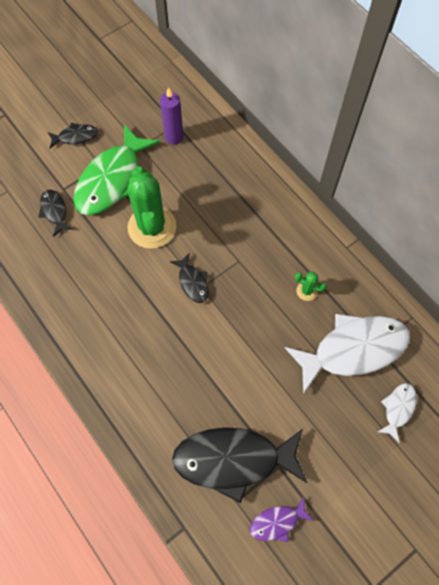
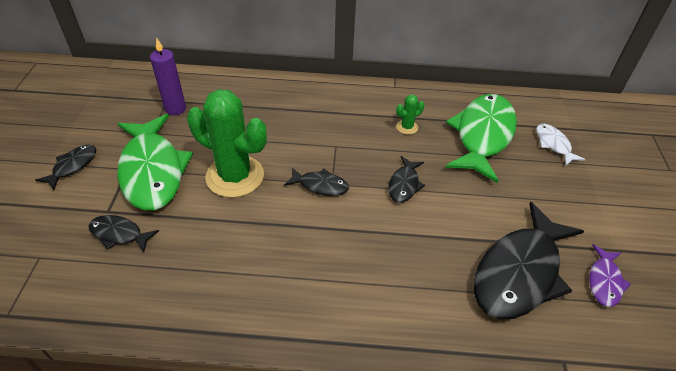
camera: 50 degrees left, 20 degrees down
(245, 332) = (404, 184): none -> black fish
(353, 349) = (482, 135): white fish -> green fish

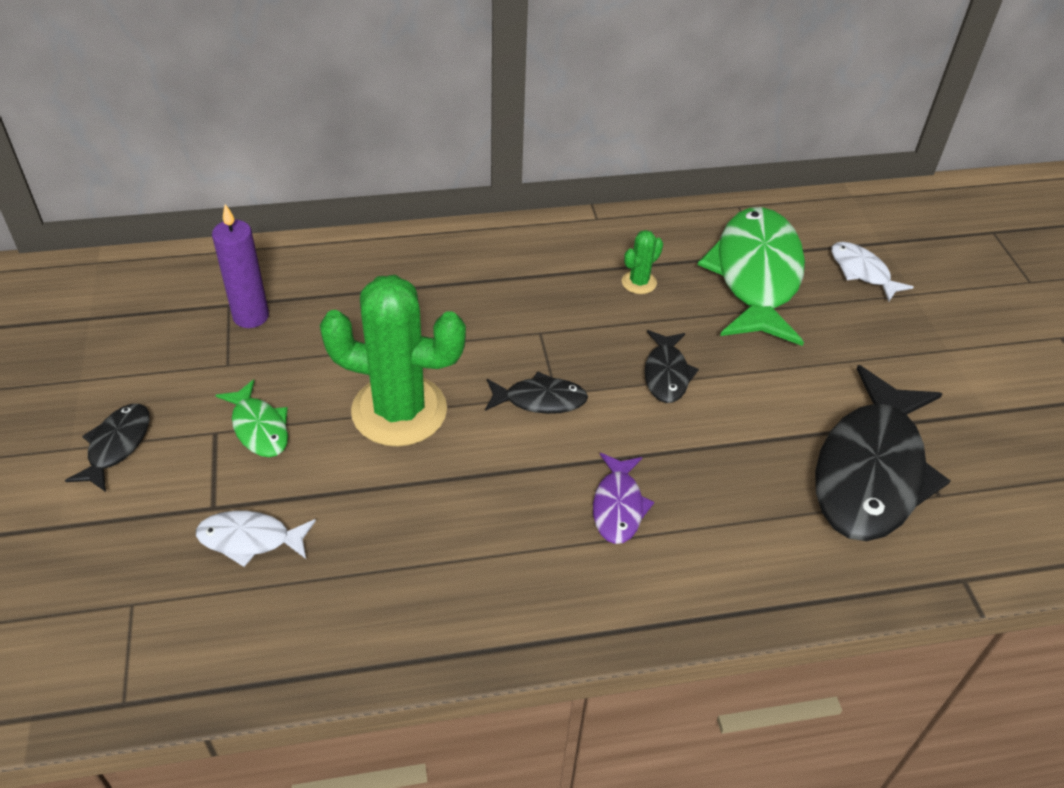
camera: 15 degrees left, 0 degrees up
(119, 234) = (250, 539): black fish -> white fish
(152, 171) = (259, 428): green fish -> green fish, size x0.47
(604, 281) = (986, 459): purple fish -> purple fish (618, 506)

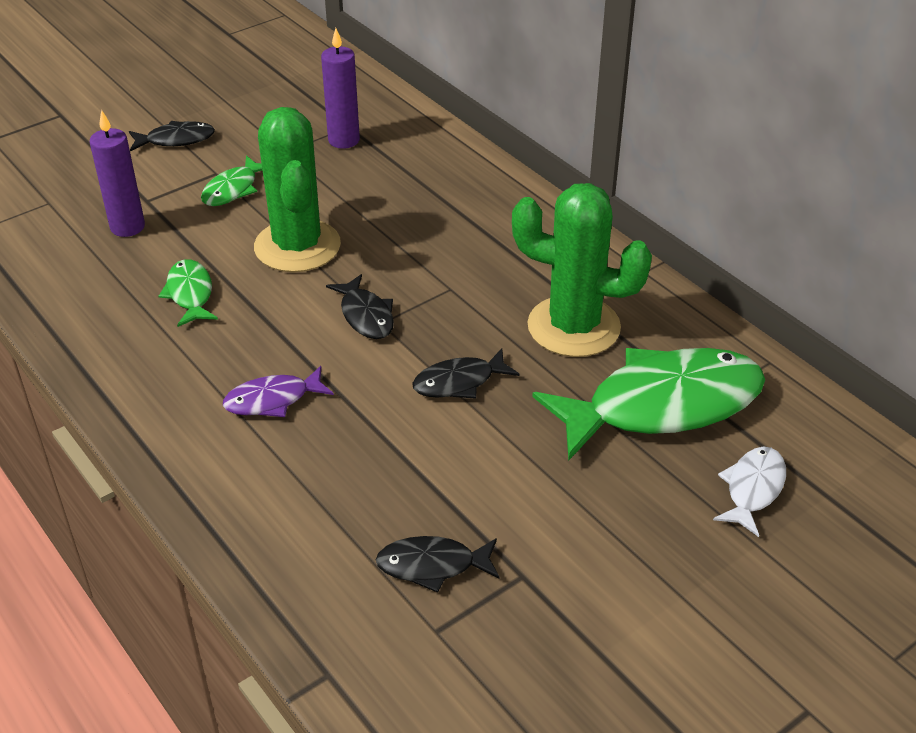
camera: 65 degrees right, 5 degrees down
(250, 539) = (127, 227): white fish -> purple candle
(413, 519) = (190, 294): none -> green fish
(639, 282) = (573, 327): green cactus -> green cactus, size x2.36
(871, 471) = (432, 565): black fish -> black fish, size x0.47

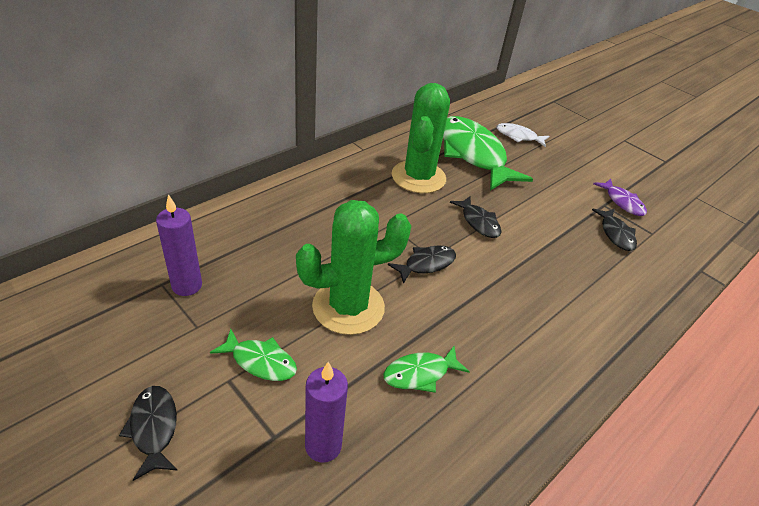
camera: 100 degrees left, 0 degrees up
(272, 400) = (524, 308): purple fish -> purple fish (622, 202)

